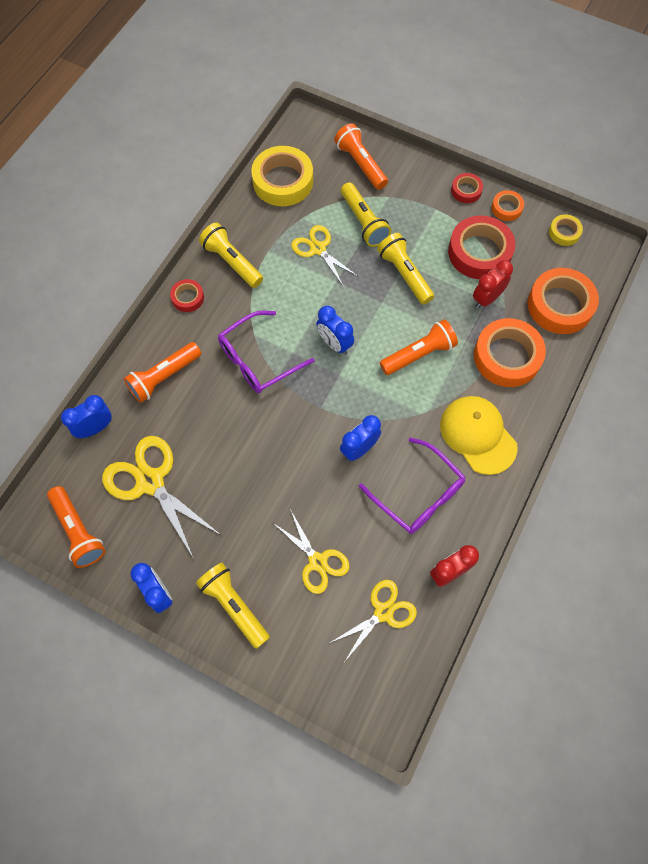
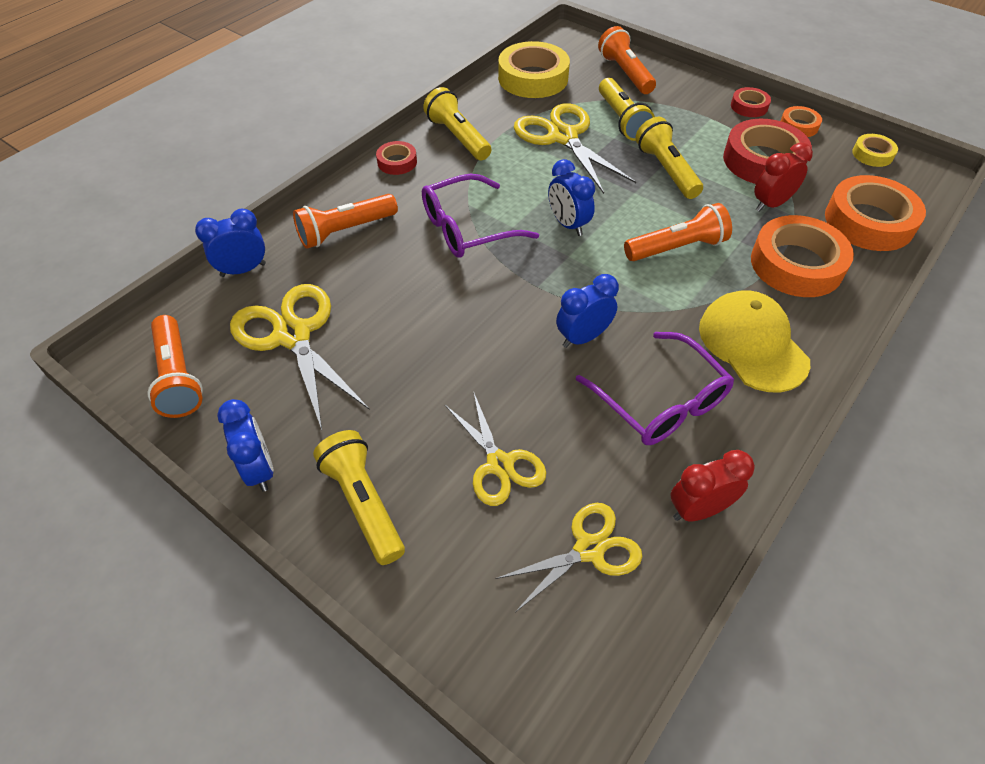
camera: 10 degrees right, 15 degrees down
(318, 249) = (563, 137): yellow scissors -> yellow scissors, size x1.57

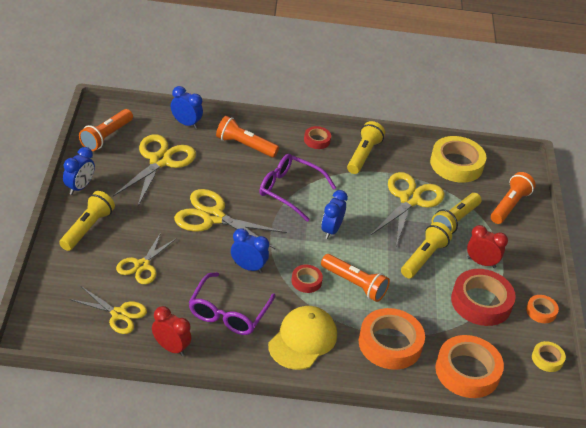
camera: 50 degrees right, 10 degrees down
(458, 329) = (213, 217): none -> yellow scissors
(749, 106) = (537, 279): red tape -> red tape (306, 281)
(771, 204) = (438, 317): red clock -> red clock (481, 262)

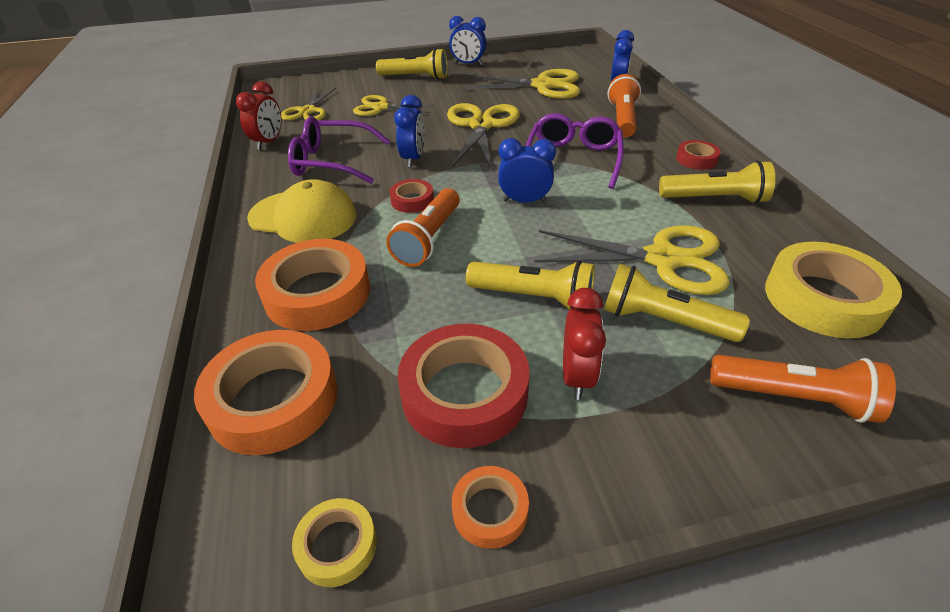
camera: 80 degrees right, 0 degrees up
(106, 137) = (550, 59): orange flashlight -> none

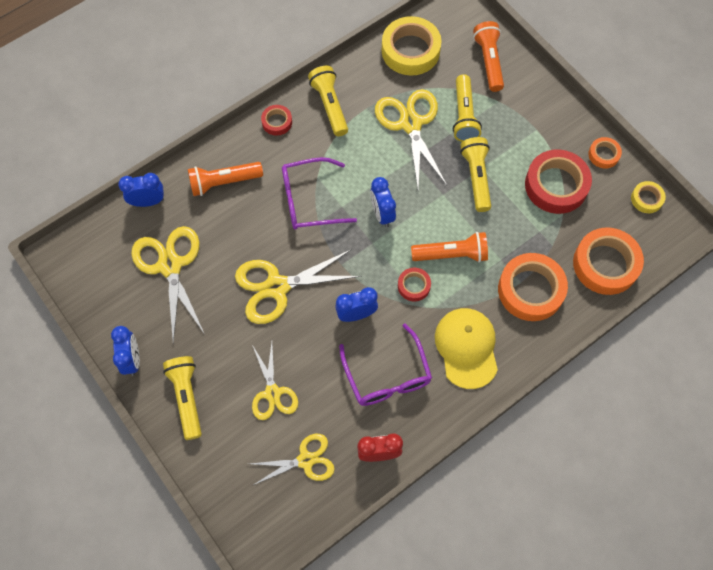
camera: 115 degrees left, 25 degrees up
(577, 376) = (521, 143): red clock -> none

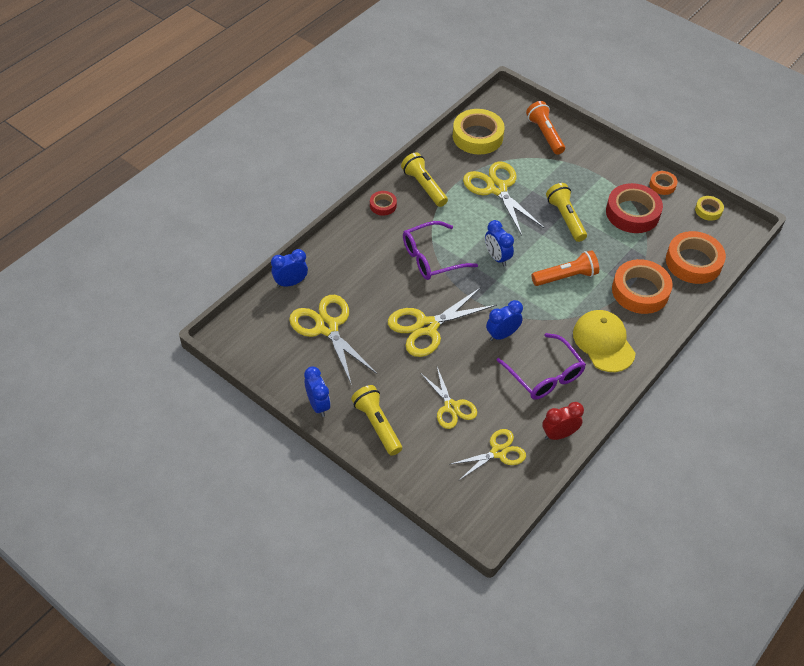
camera: 15 degrees left, 15 degrees down
(223, 182) = (352, 257): orange flashlight -> none
(414, 286) = (543, 305): red tape -> none
(464, 116) = (539, 176): yellow flashlight -> none

